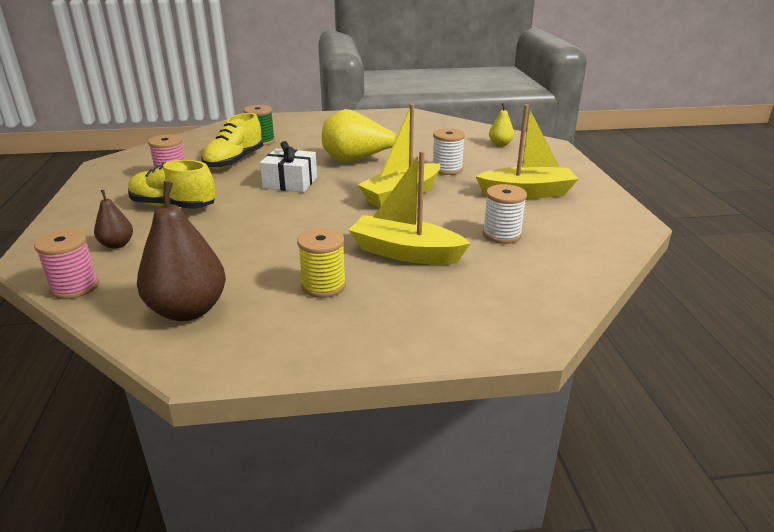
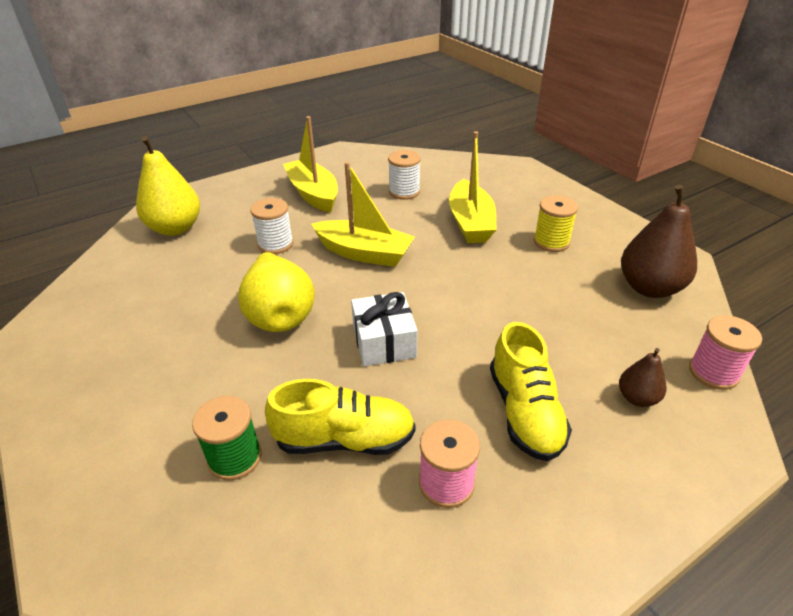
camera: 115 degrees left, 10 degrees up
(500, 144) = (175, 228): yellow pear -> yellow pear, size x1.94

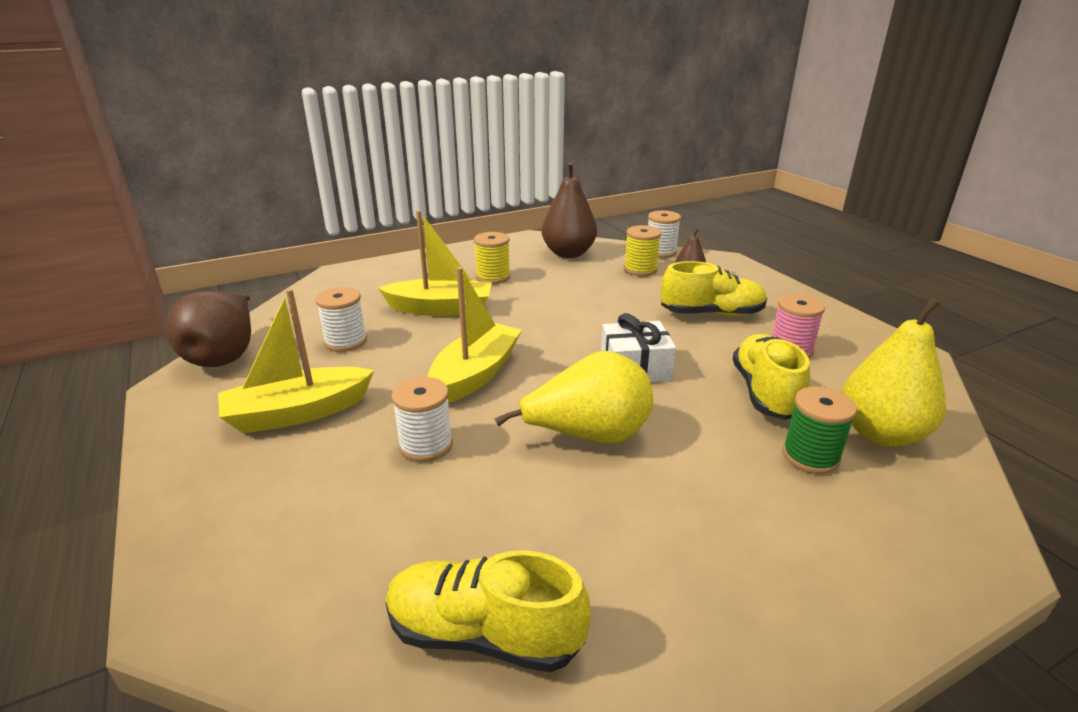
camera: 85 degrees left, 10 degrees down
(117, 284) = (484, 634): none -> yellow shoe
(175, 228) = (315, 575): yellow pear -> yellow pear (880, 434)
(378, 156) = (224, 355): none -> brown pear
(634, 350) = (640, 270): none -> yellow spool
(713, 372) = (660, 252): pink spool -> white spool

